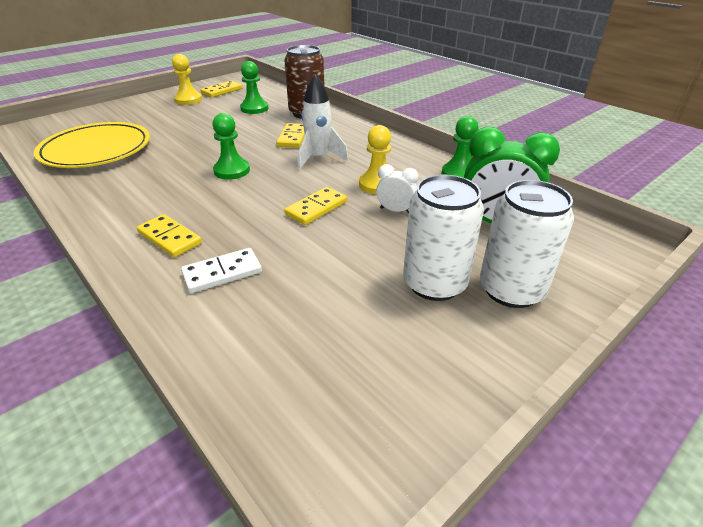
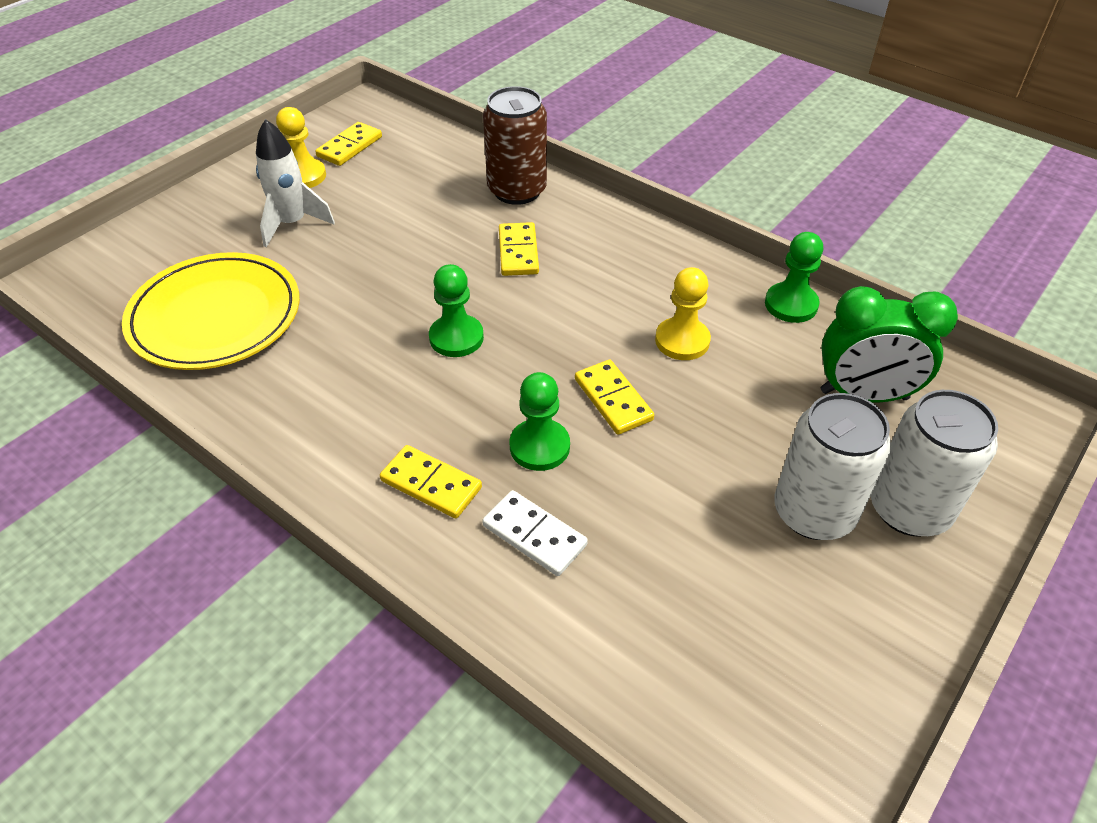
camera: 10 degrees left, 10 degrees up
(222, 273) = (534, 535): white domino -> white domino turned 75 degrees clockwise
(254, 108) = (426, 187): green pawn -> green pawn (539, 446)
(316, 208) = (613, 399): yellow domino -> yellow domino turned 60 degrees counterclockwise
(319, 158) = (577, 295): white rocket -> white rocket (292, 224)
(395, 210) = (724, 389): white clock -> none

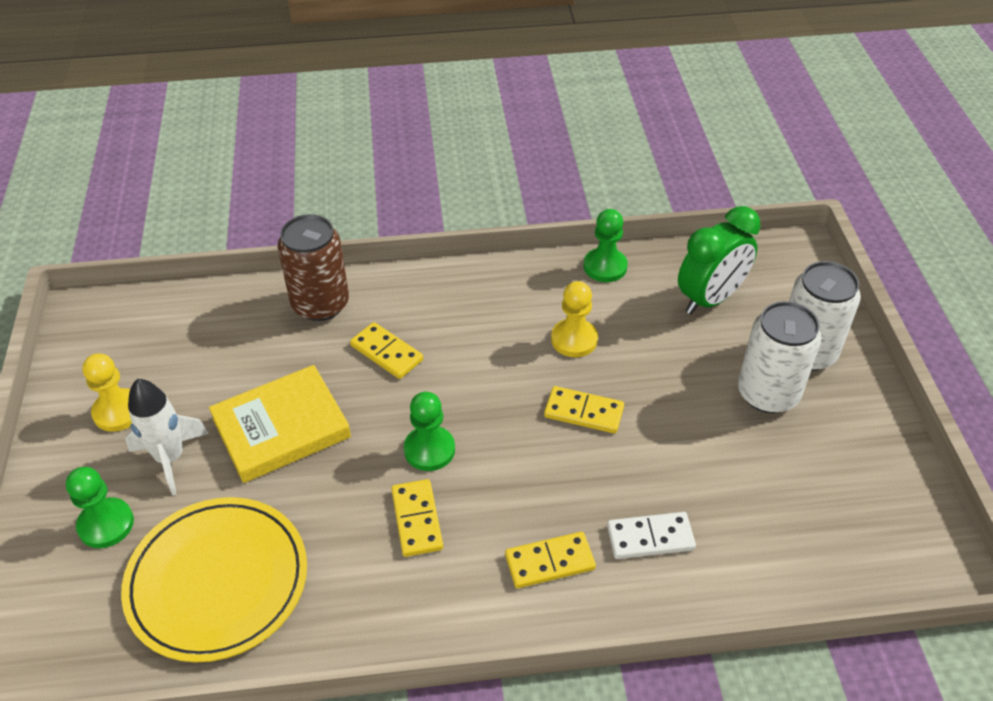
camera: 45 degrees left, 0 degrees up
(349, 147) = (123, 358): yellow domino -> yellow domino (416, 520)
(380, 252) = (281, 428): none -> yellow book
(539, 446) = (581, 480): green pawn -> green pawn (106, 524)

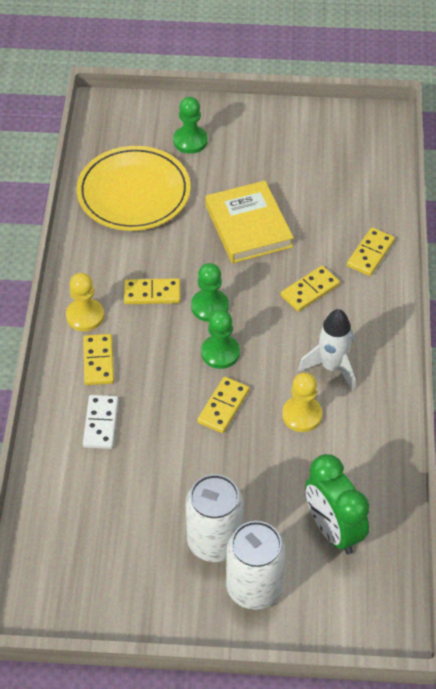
camera: 100 degrees right, 5 degrees up
(118, 411) = (282, 142): yellow pawn -> yellow pawn (85, 316)
(170, 458) = (235, 169): white rocket -> white rocket (332, 367)
(320, 304) = (370, 253): brown can -> yellow domino
(605, 267) = (388, 456): green pawn -> green pawn (220, 353)

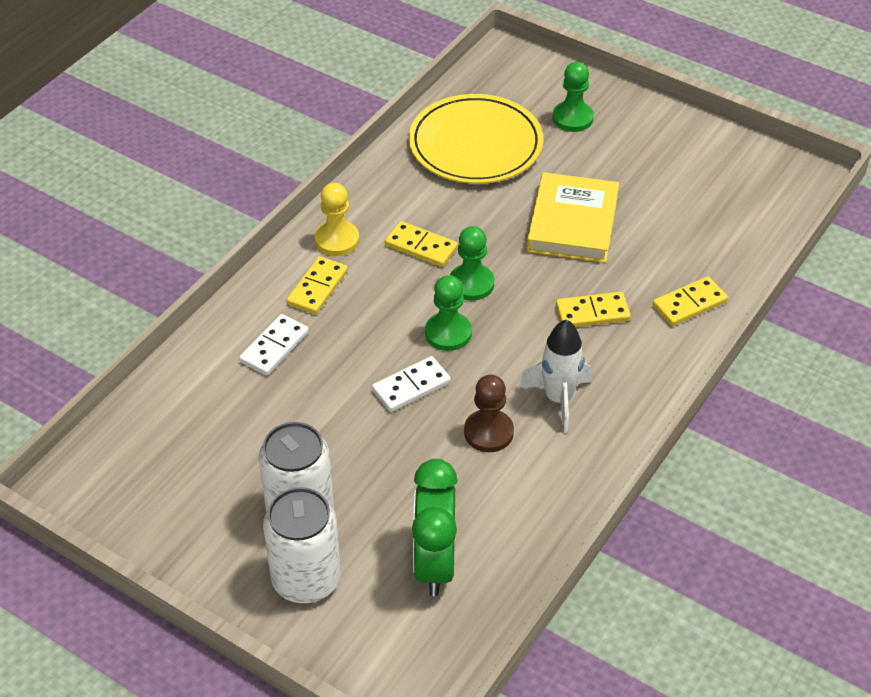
camera: 30 degrees right, 5 degrees down
(223, 406) = (411, 386): yellow domino -> white domino
(302, 415) = (488, 432): yellow pawn -> brown pawn

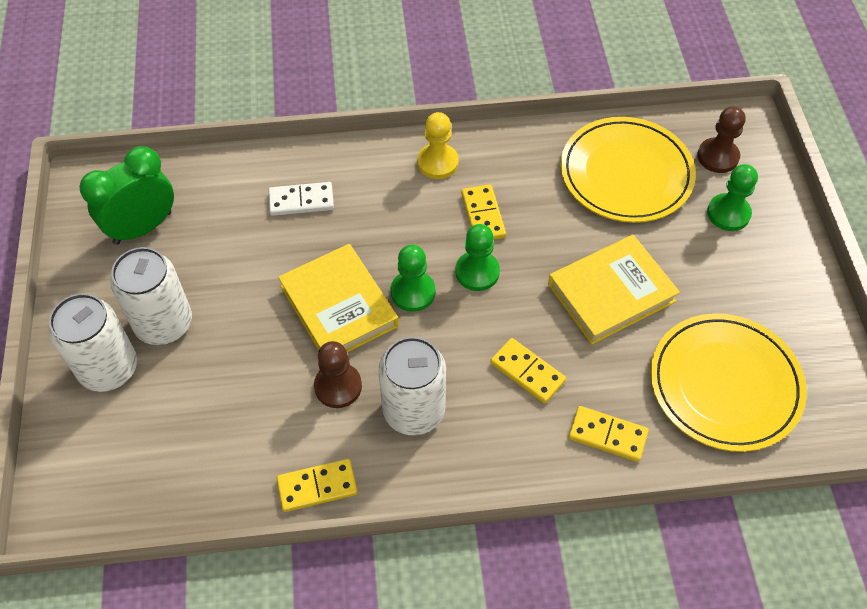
camera: 50 degrees right, 10 degrees up
(317, 288) = (380, 185): yellow domino -> yellow domino (317, 487)
(411, 386) = (338, 306): white domino -> yellow book
(434, 563) = (183, 438): green clock -> green clock (143, 227)
(517, 89) = (717, 157): none -> brown pawn
(558, 399) = (413, 410): white rocket -> white can
(710, 217) = (725, 384): none -> yellow plate

